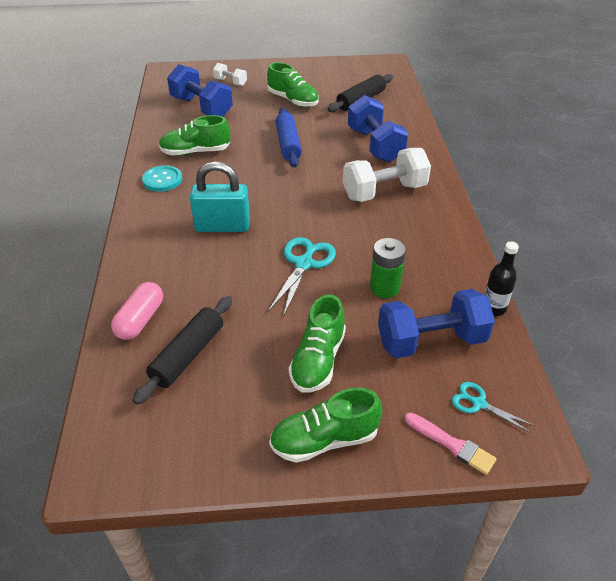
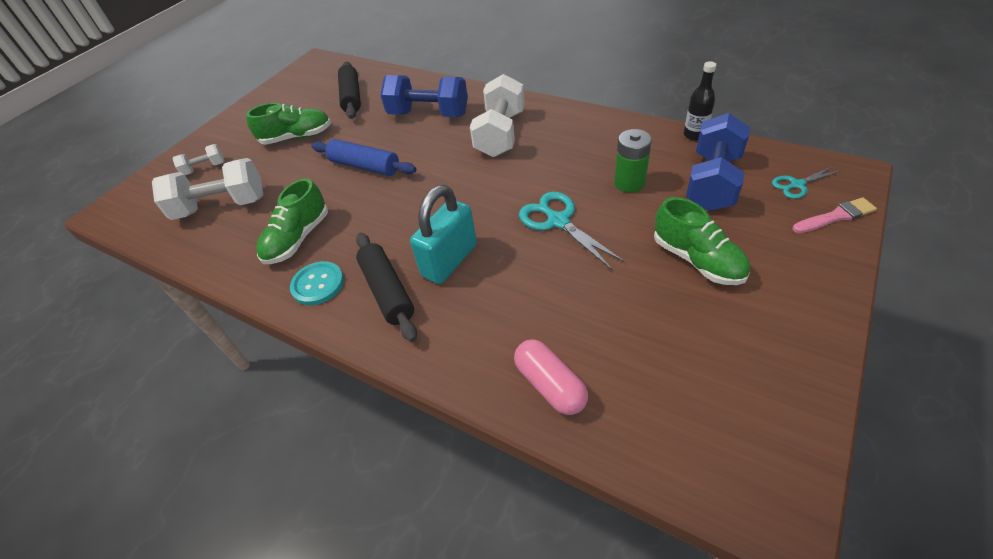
camera: 50 degrees left, 5 degrees up
(188, 355) = (634, 358): black rolling pin -> black rolling pin (388, 291)
(201, 107) = (221, 206): blue dumbbell -> white dumbbell
(324, 440) = (801, 292): green shoe -> none

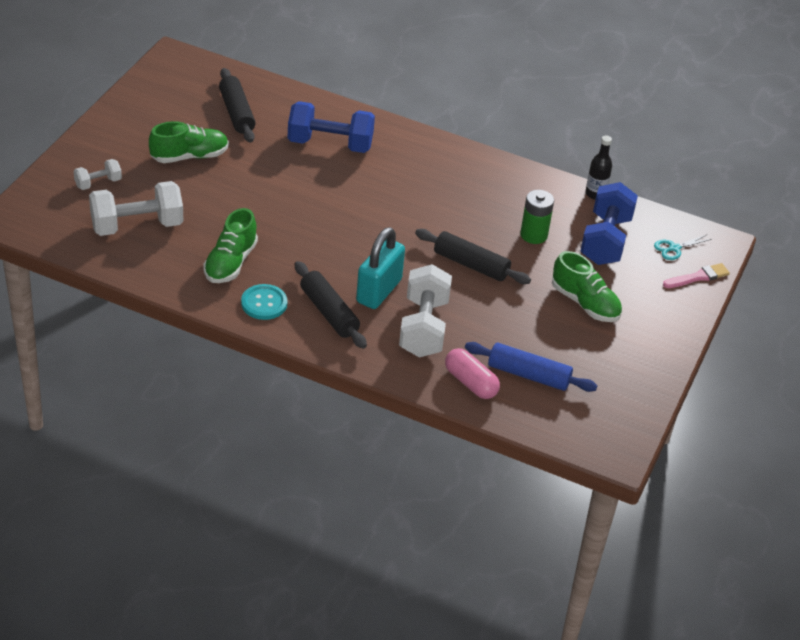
camera: 15 degrees left, 5 degrees down
(365, 166) = (276, 196): blue rolling pin -> blue rolling pin (528, 375)
(500, 134) = (409, 175): white dumbbell -> white dumbbell (423, 327)
(558, 221) = (471, 264): turquoise scissors -> black rolling pin

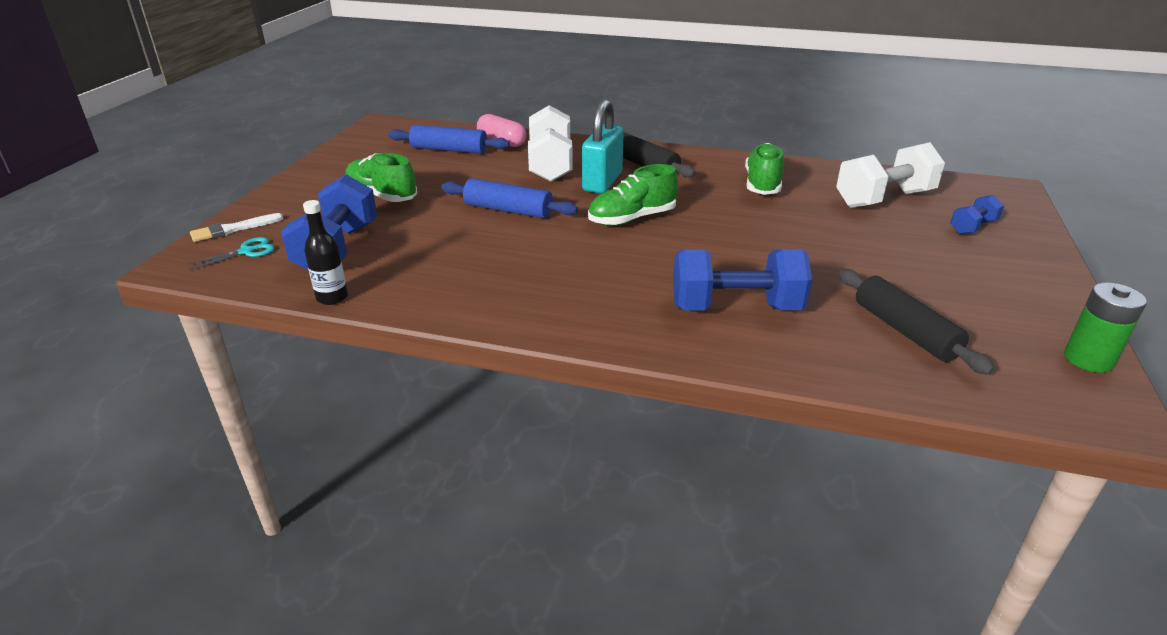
camera: 175 degrees right, 10 degrees down
(98, 183) = (972, 227): white dumbbell -> blue dumbbell
(189, 156) = (905, 266): green shoe -> green shoe (632, 219)
(264, 303) = (708, 164): turquoise button -> none
(471, 264) = (508, 210): black rolling pin -> blue rolling pin
(533, 235) = (431, 243): green battery -> green battery (1088, 359)
(698, 277) = (233, 229): pink brush -> white brush

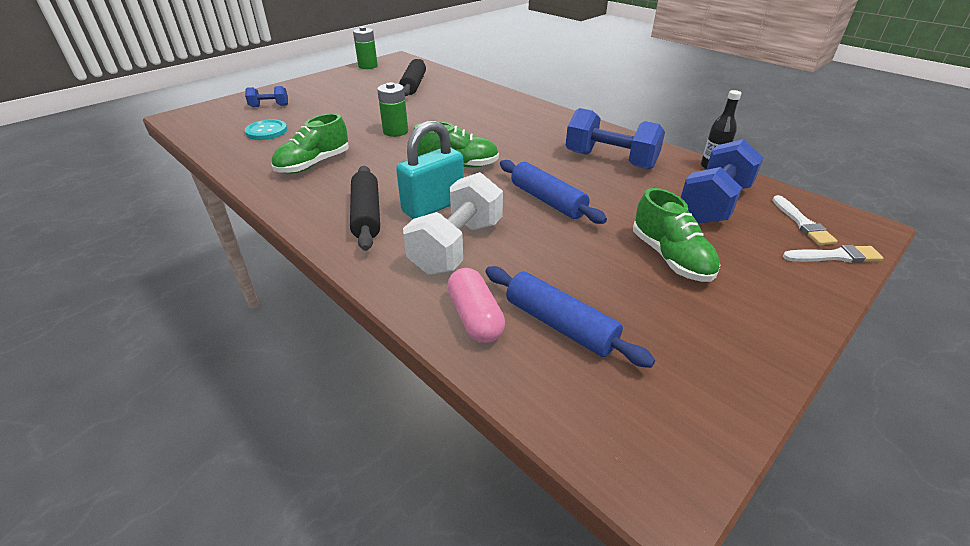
camera: 150 degrees left, 5 degrees up
(246, 252) = (802, 223): turquoise scissors -> white brush
(736, 308) = (471, 107): blue dumbbell -> blue dumbbell (610, 160)
(759, 237) = (395, 131): none -> green battery
(884, 199) = (266, 131): white dumbbell -> turquoise button

